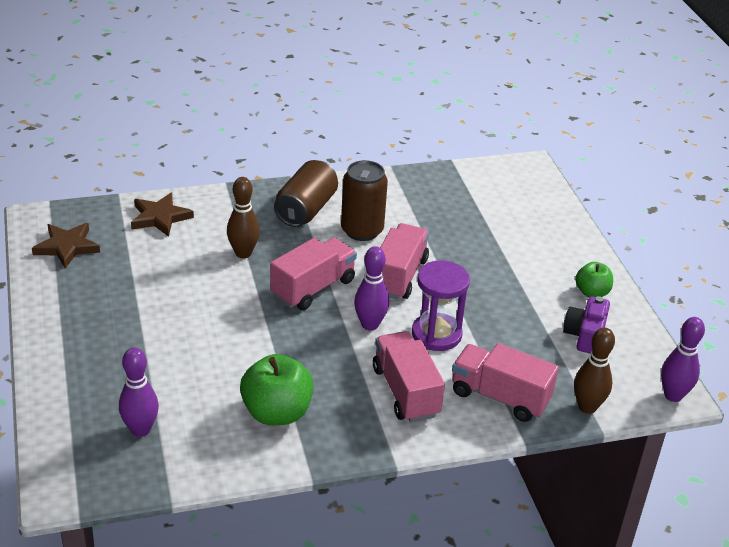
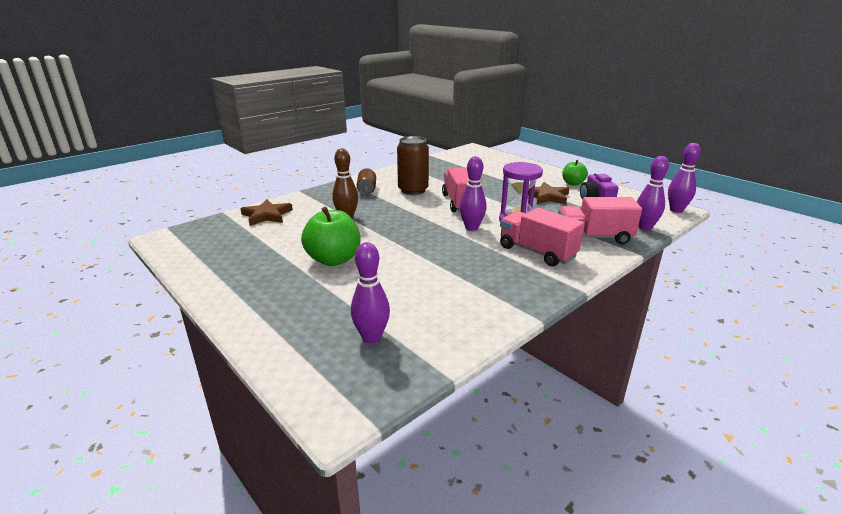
camera: 25 degrees left, 10 degrees down
(67, 247) = (203, 247): brown star -> brown star (547, 196)
(277, 412) = (467, 290): green apple -> green apple (333, 259)
(306, 209) = (367, 190): brown can -> brown can, size x0.61
(313, 288) = (413, 221): pink truck -> none
(587, 407) = (645, 227): brown bowling pin -> purple bowling pin

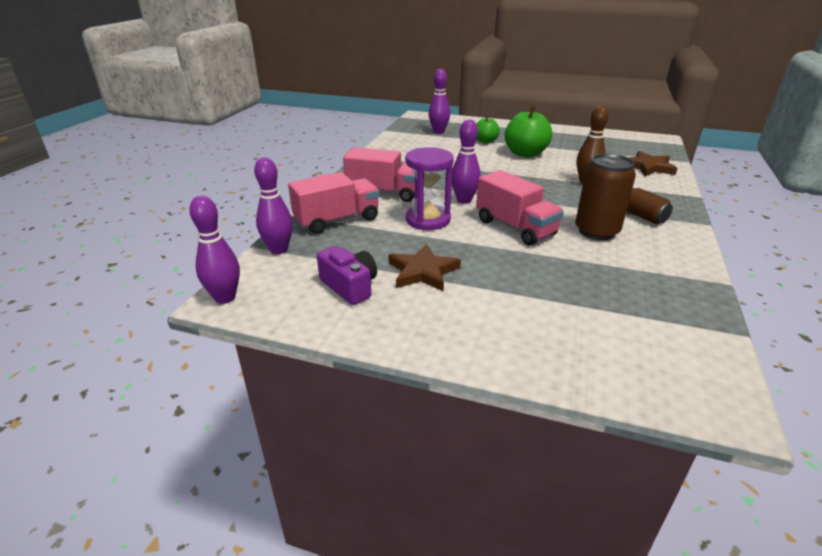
camera: 150 degrees right, 5 degrees up
(573, 183) = (402, 322): green apple -> green apple (485, 141)

